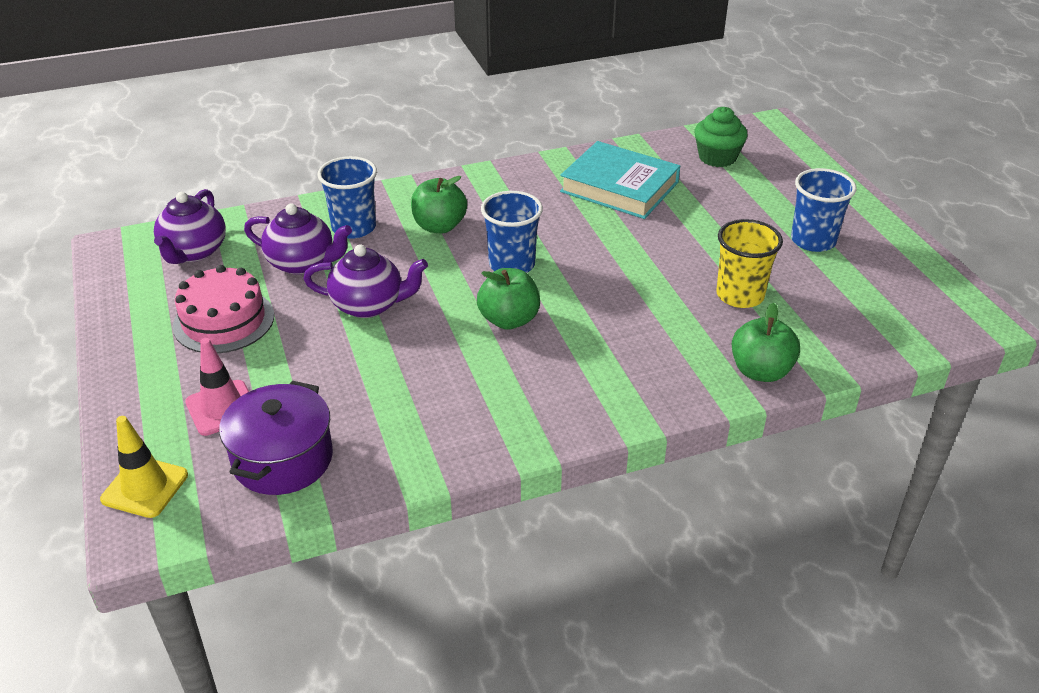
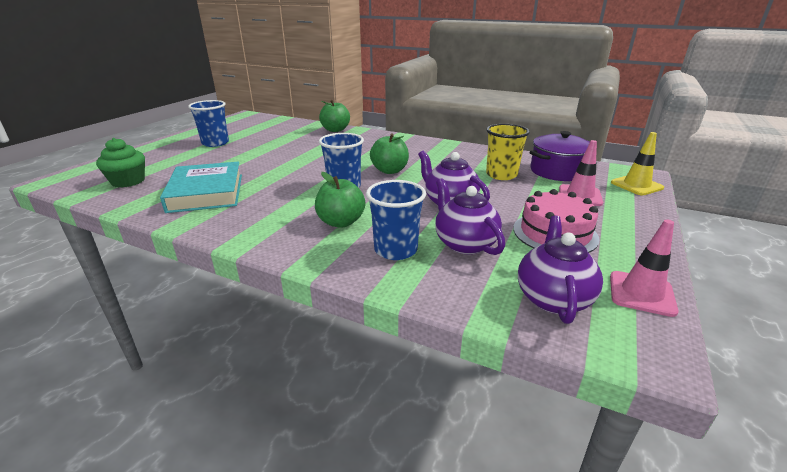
camera: 135 degrees left, 10 degrees down
(122, 290) = (641, 293): none -> pink traffic cone
(194, 252) = (552, 298): purple teapot -> purple teapot turned 45 degrees counterclockwise
(740, 295) = (287, 143): yellow cup -> yellow cup (501, 175)

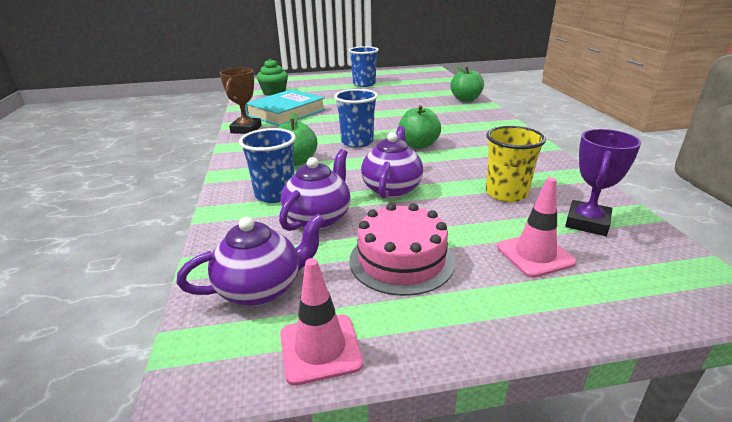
camera: 55 degrees right, 0 degrees up
(207, 223) = (246, 129): none -> brown trophy
(557, 171) = (587, 222): purple pot -> purple trophy
(636, 185) = (663, 295): yellow traffic cone -> none

